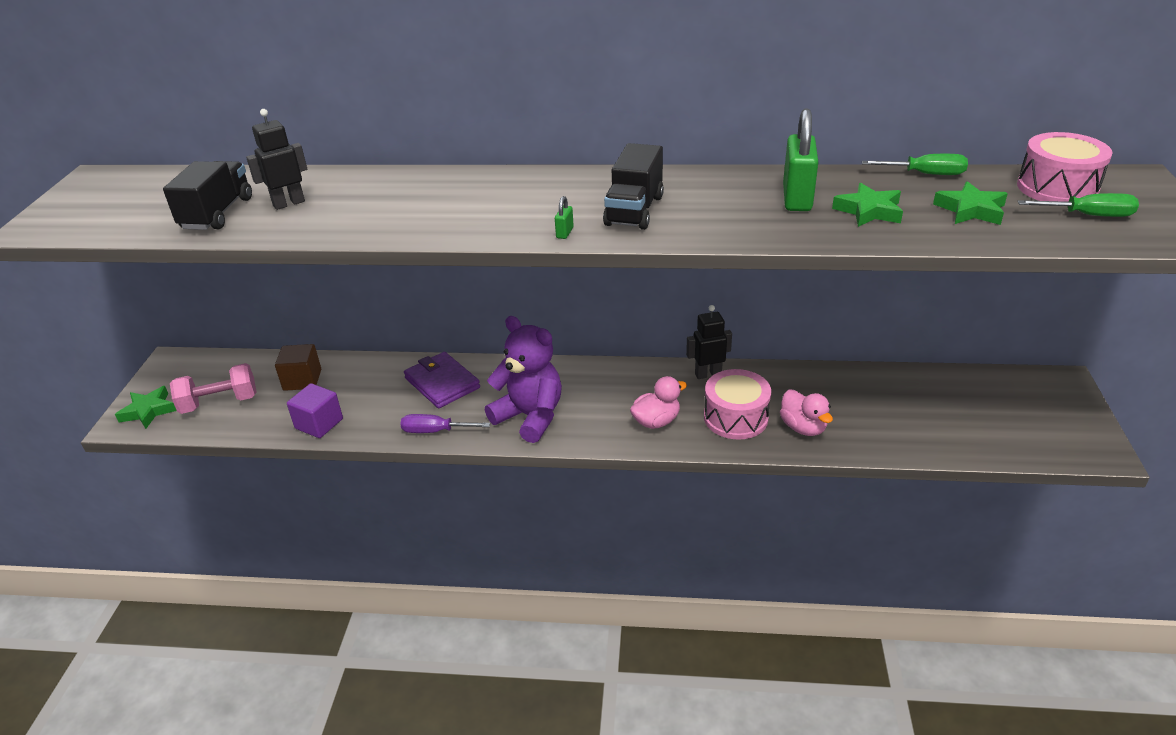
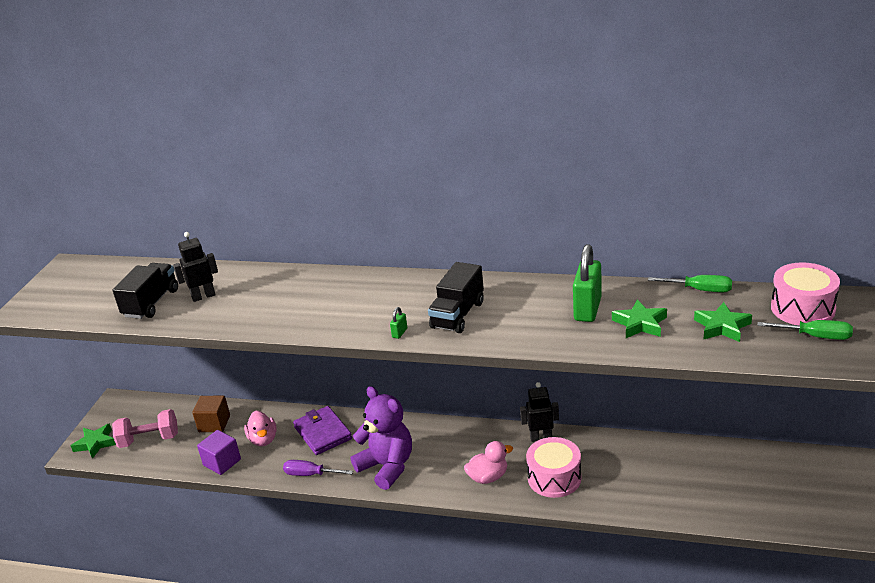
camera: 10 degrees right, 5 degrees down
(803, 427) = (608, 490): pink duck -> pink duck (263, 439)

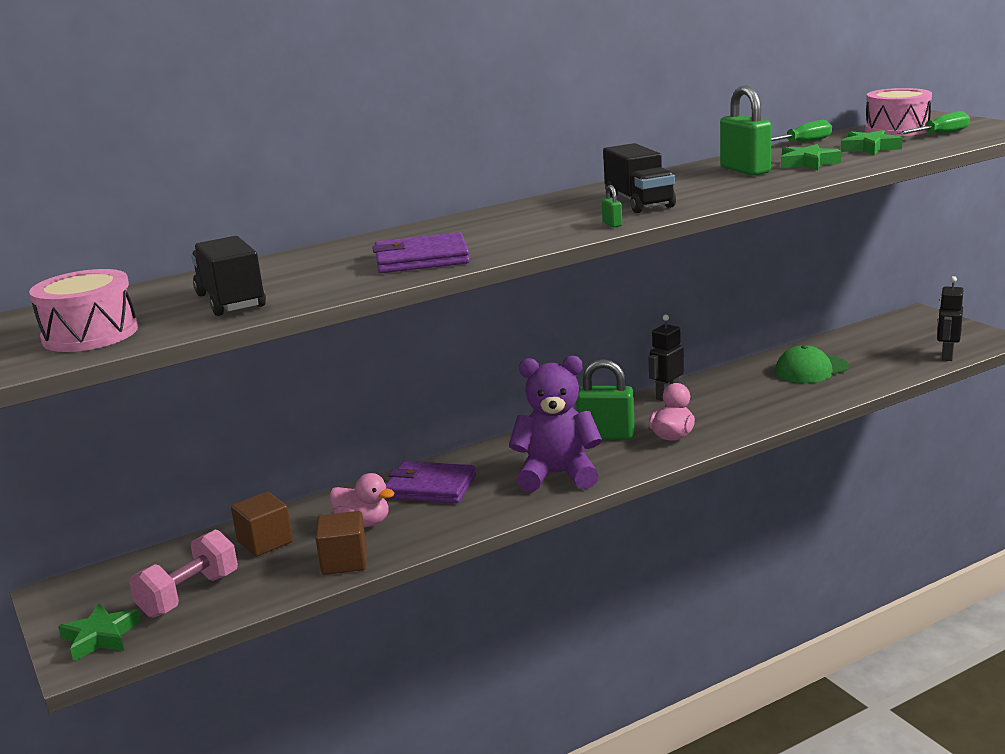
camera: 45 degrees left, 10 degrees down
(203, 296) = (297, 277): black robot -> black robot (947, 356)
(222, 462) = (344, 561): purple cube -> brown cube
(268, 312) = (421, 259): none -> purple wallet
(310, 474) = (481, 518): purple screwdriver -> none
(456, 451) = (606, 435): none -> green padlock
(554, 478) = (732, 411): pink drum -> pink drum (90, 334)
(666, 472) = (811, 369): none -> green cap

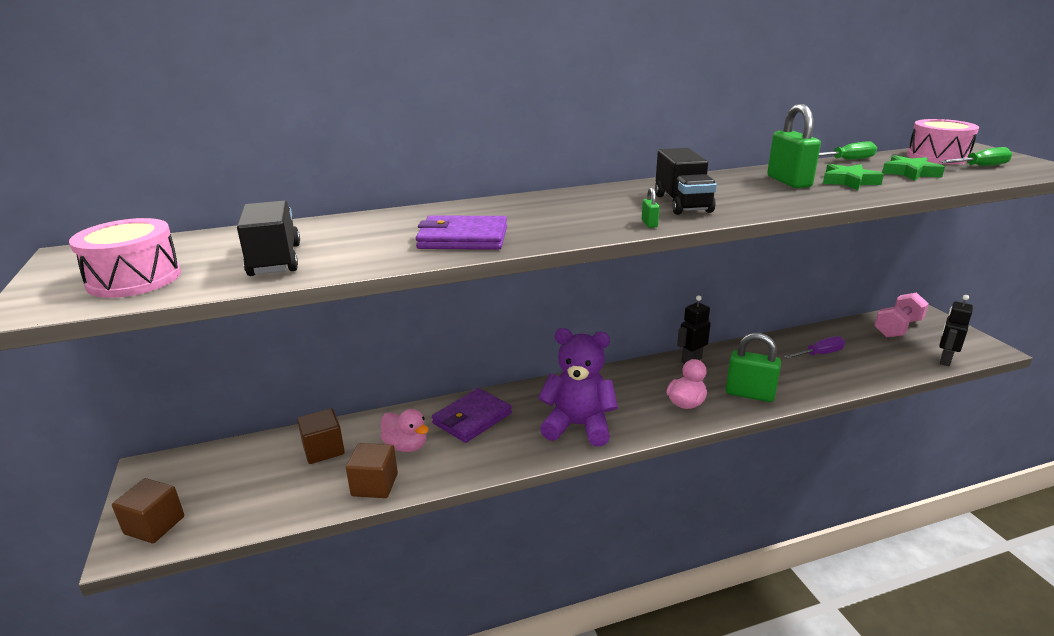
camera: 10 degrees right, 5 degrees up
(100, 637) = (154, 525): green star -> brown cube
(189, 595) = (242, 494): pink dumbbell -> pink dumbbell (897, 328)
(430, 487) = (472, 418): purple wallet -> purple wallet turned 75 degrees counterclockwise
(606, 435) = (630, 392): green padlock -> green padlock (749, 394)
(811, 369) = (820, 354): green cap -> purple screwdriver

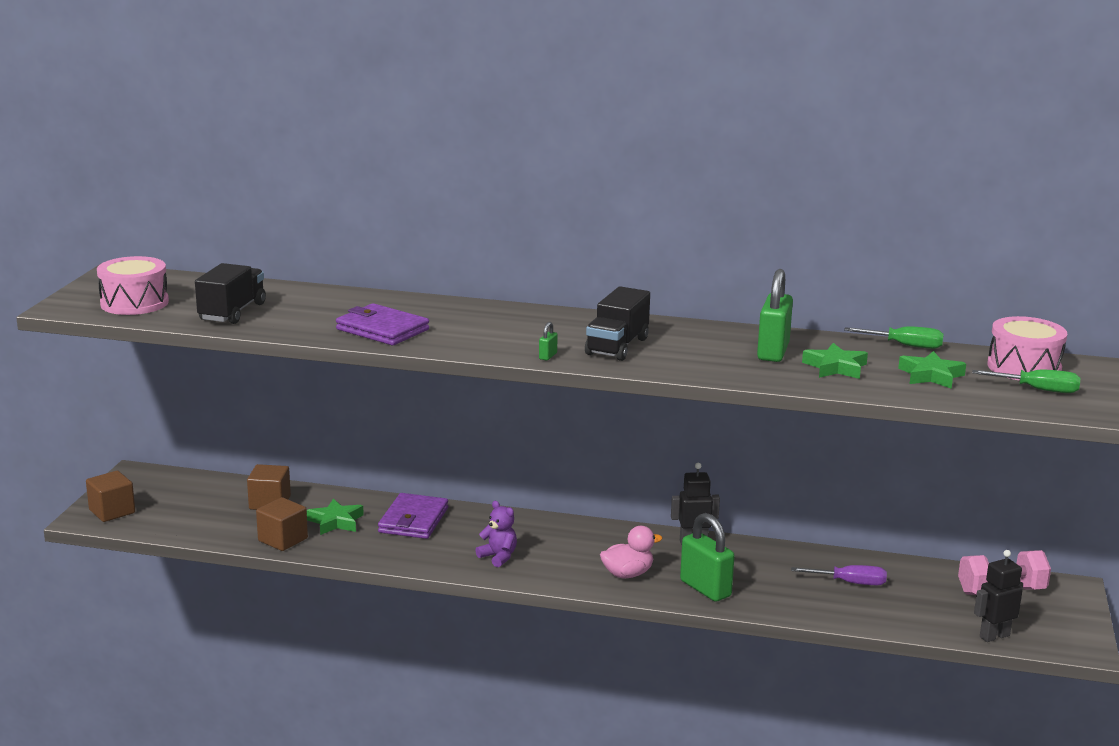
camera: 30 degrees right, 5 degrees down
(406, 446) = (336, 522): pink duck -> green star
(472, 418) = (413, 520): purple wallet -> purple wallet turned 60 degrees counterclockwise
(578, 426) = (498, 557): purple teddy bear -> purple teddy bear, size x0.51

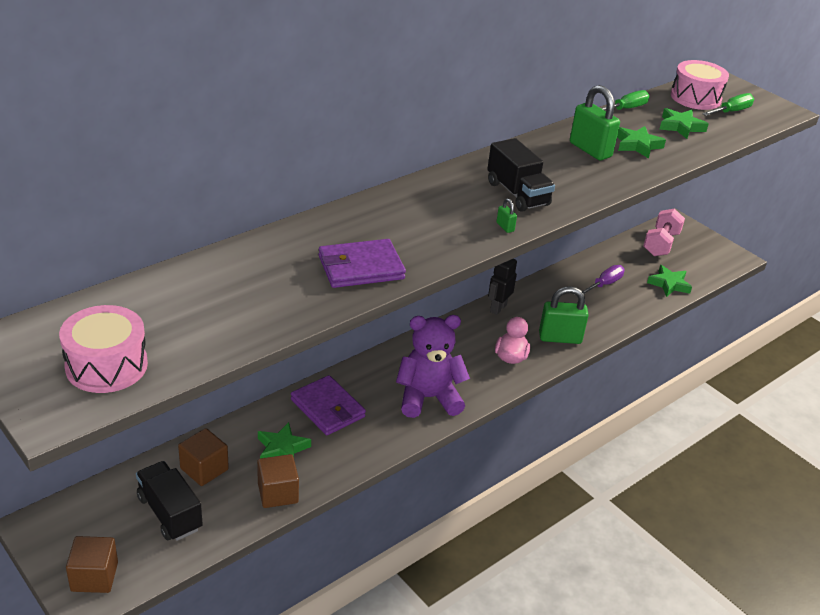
camera: 55 degrees left, 15 degrees up
(232, 312) = (215, 321): black truck -> black truck (170, 513)
(498, 557) = (428, 398): purple teddy bear -> purple teddy bear, size x1.97
(929, 620) = (669, 284): none -> green star
(994, 636) = (703, 275): black robot -> none

